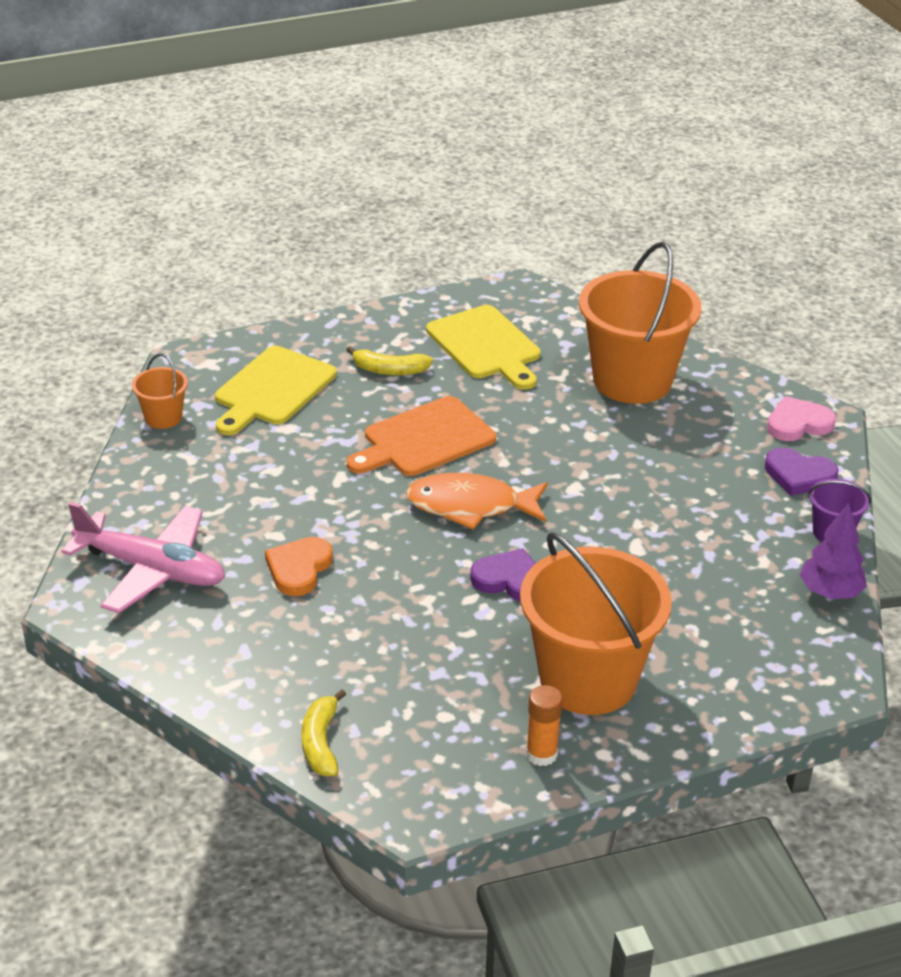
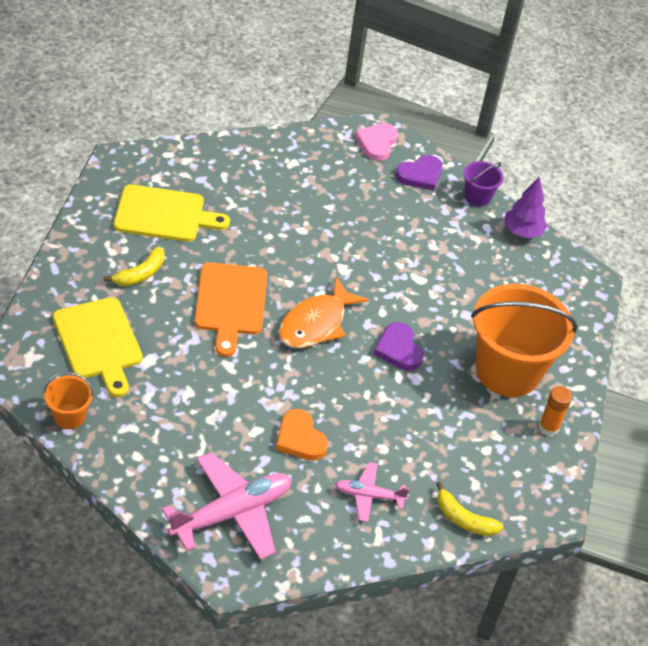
camera: 60 degrees left, 10 degrees up
(275, 653) = (368, 496): none -> pink plane
(510, 580) = (398, 349): purple heart -> purple heart turned 75 degrees counterclockwise
(632, 380) = (268, 177): orange bucket -> none

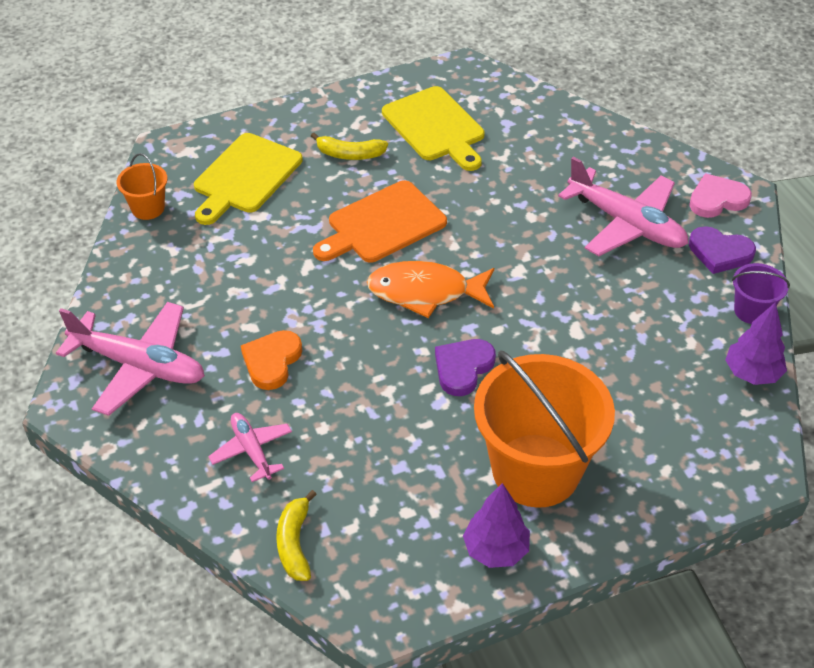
camera: 60 degrees right, 0 degrees up
(355, 194) = (626, 224): none -> pink plane
(548, 427) = (496, 550): orange glue stick -> purple tree

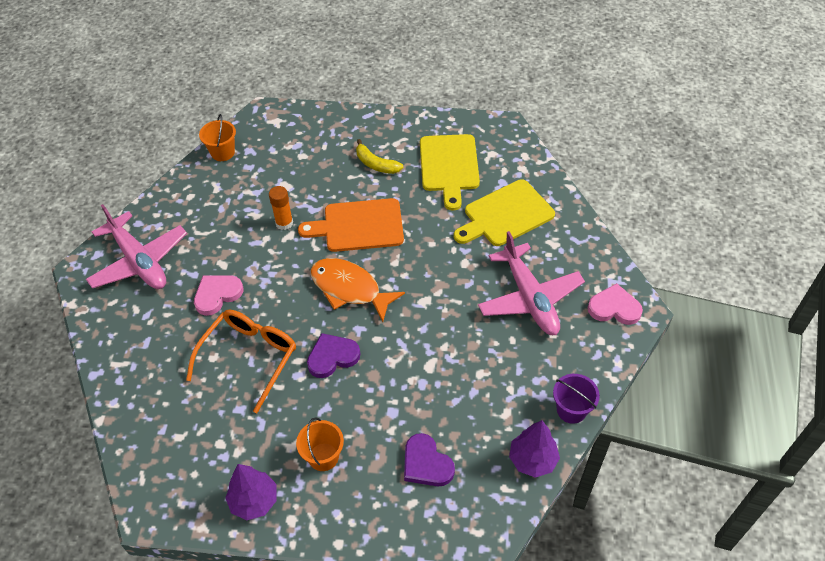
camera: 30 degrees right, 5 degrees up
(245, 177) = (297, 154): yellow cutting board -> yellow cutting board (505, 215)
(251, 450) = (160, 352): pink plane -> none
(272, 361) = (217, 295): orange heart -> pink heart
(290, 255) = (284, 223): none -> orange glue stick
(295, 543) = (138, 429): yellow banana -> none
(367, 410) = (249, 357): none -> orange glasses
(536, 470) = (323, 457): orange bucket -> orange bucket, size x0.45
(720, 252) = (583, 352): purple heart -> purple heart (426, 463)

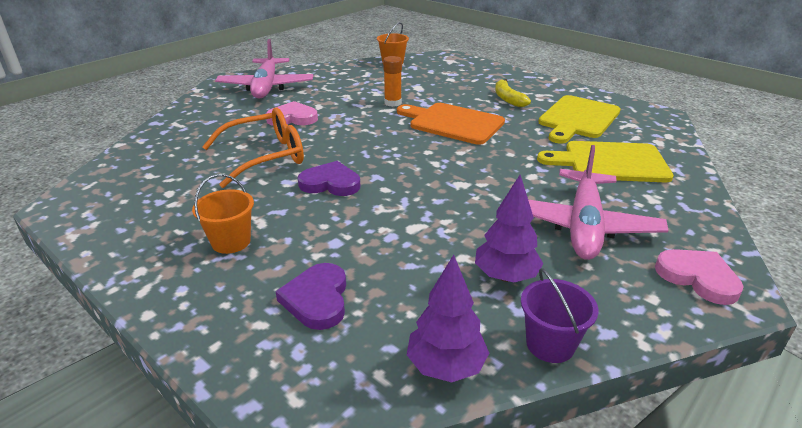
camera: 35 degrees right, 20 degrees down
(254, 501) = (134, 241): purple tree -> purple tree (505, 276)
(349, 289) = (399, 152): orange fish -> none

